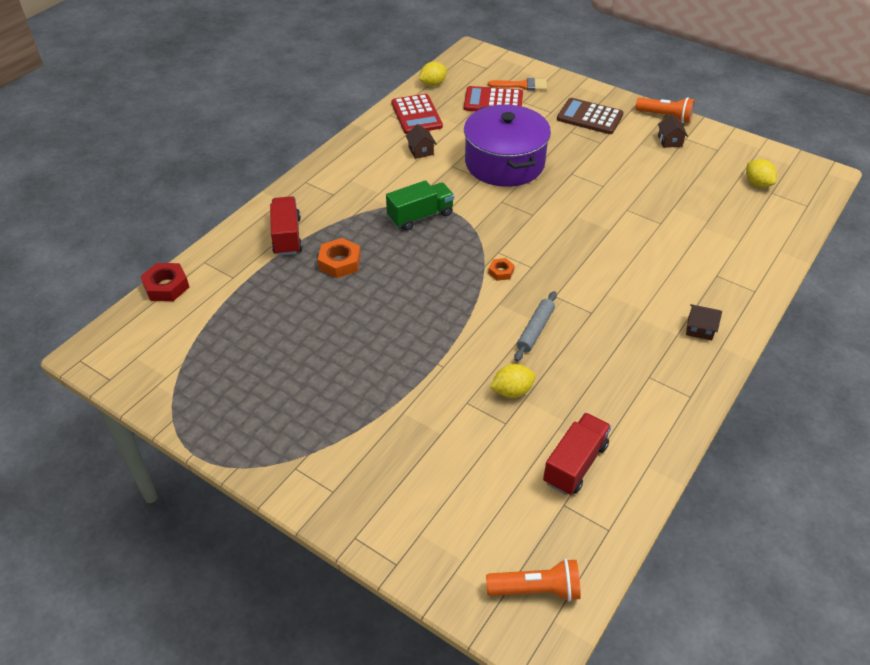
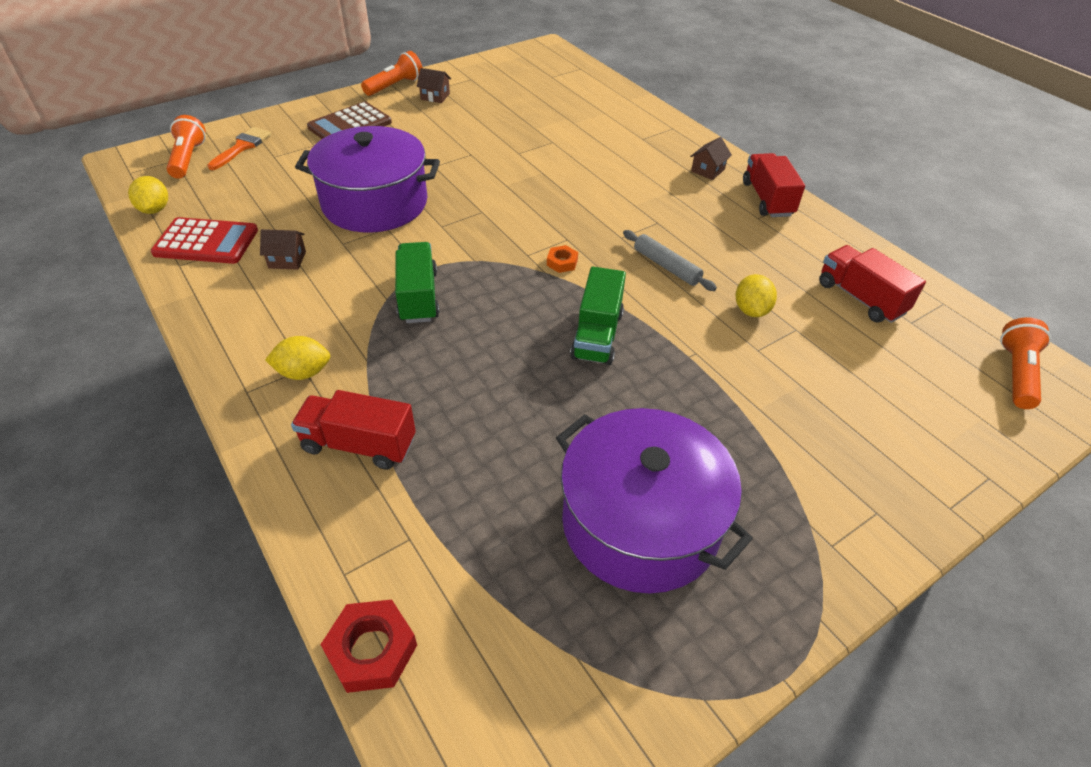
camera: 70 degrees left, 0 degrees up
(278, 368) = (640, 522): none -> purple pot
(340, 262) = (457, 398): orange nut -> none
(432, 310) = (597, 335): none -> green truck
(492, 72) = (188, 159): none -> orange flashlight
(493, 101) = (249, 176): red calculator -> none
(684, 379) = (767, 199): none -> red truck
(757, 183) = (534, 78): yellow lemon -> yellow lemon (303, 372)

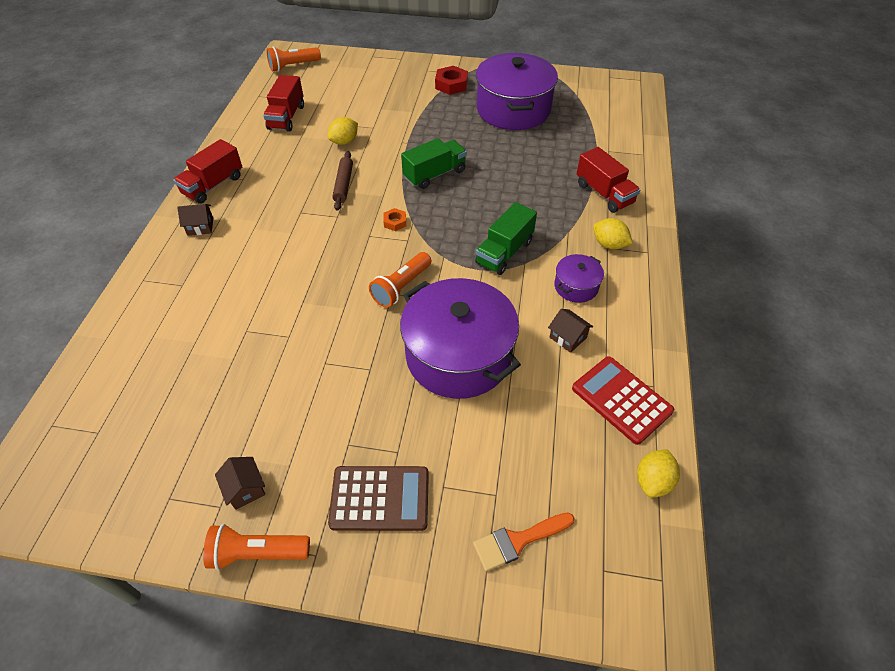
camera: 135 degrees left, 5 degrees up
(188, 159) = (587, 560): orange flashlight -> orange flashlight (401, 287)
(311, 305) = (576, 286): none -> purple pot
(371, 650) = (647, 130): red nut -> red nut (451, 85)
(666, 266) = (343, 184): grey rolling pin -> brown rolling pin

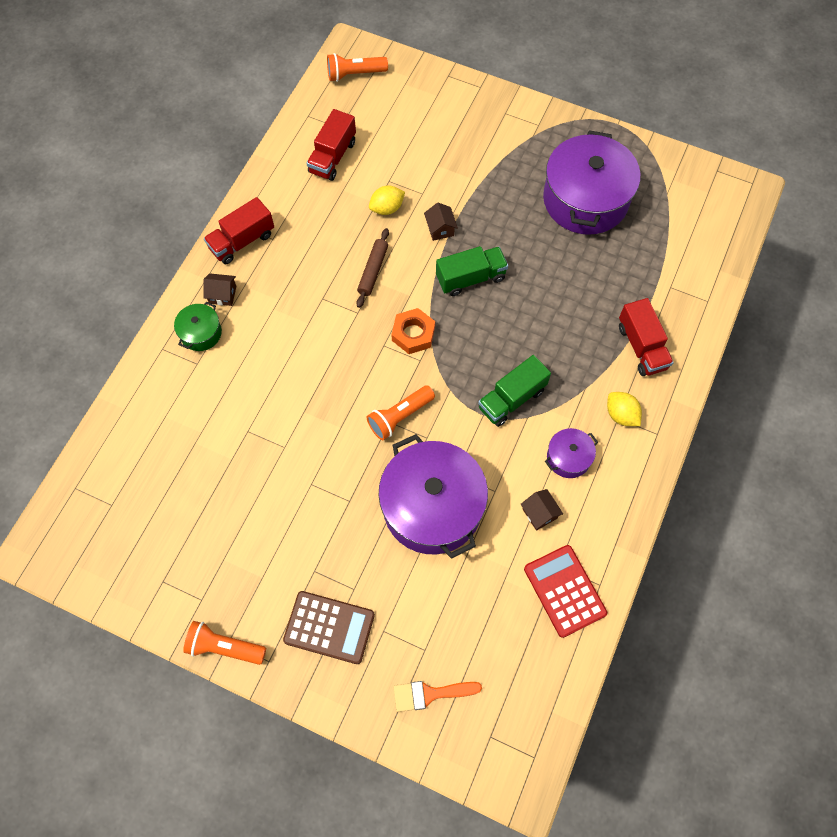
camera: 15 degrees right, 15 degrees up
(182, 260) = (201, 333): none -> green pot
(245, 489) = (223, 589): brown house -> brown house (440, 229)
(395, 222) = (413, 334): orange nut -> orange nut, size x1.73
(451, 85) = (527, 144): red nut -> none
(653, 481) = (561, 674): yellow lemon -> none

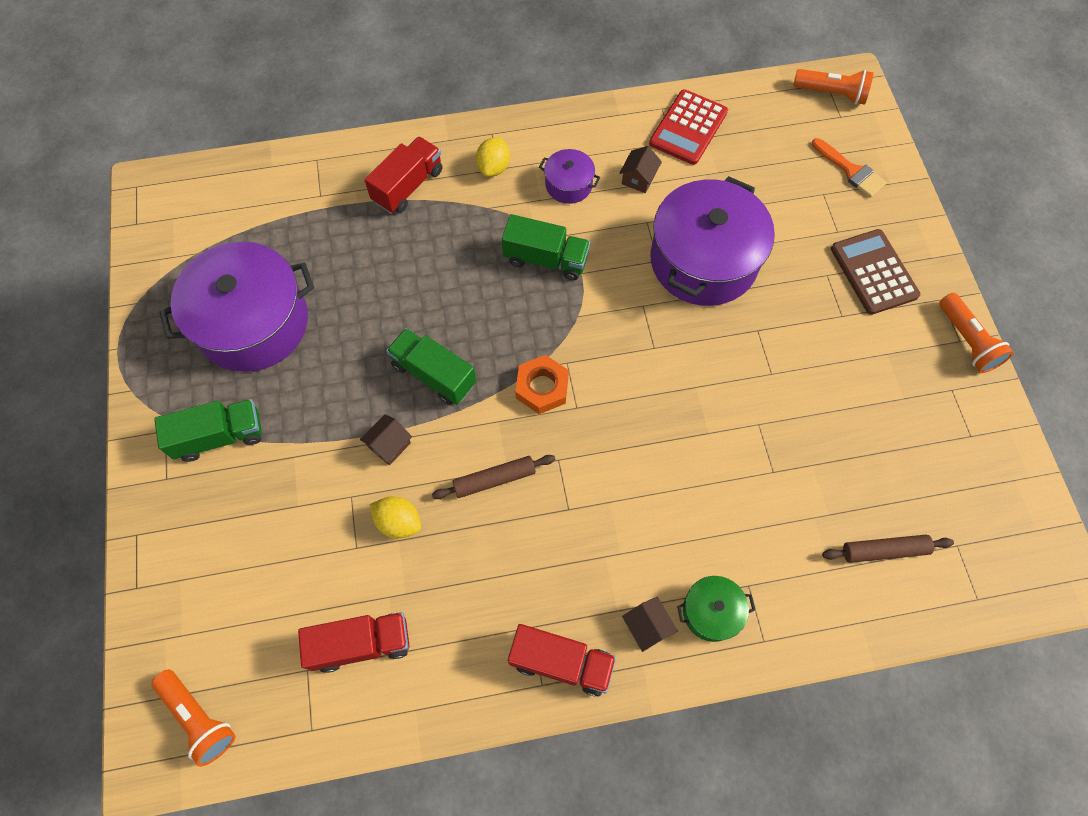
camera: 125 degrees left, 0 degrees up
(147, 457) = (884, 551): none -> brown rolling pin
(399, 416) = (641, 341): orange flashlight -> orange flashlight (832, 93)
(513, 148) = (219, 436): none -> green truck

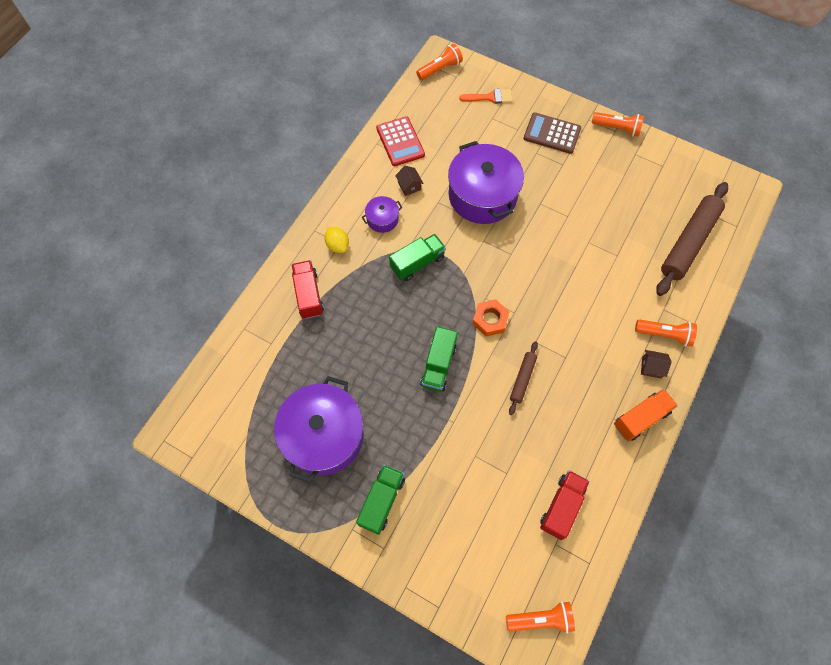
camera: 50 degrees left, 0 degrees up
(389, 445) = (461, 416): brown house -> none
(398, 522) = (509, 442): yellow lemon -> none
(434, 375) = (438, 365): green truck -> green truck turned 60 degrees counterclockwise
(561, 662) = (640, 418): red truck -> orange truck
(711, 611) = (664, 334): green pot -> orange flashlight
(884, 551) = (689, 243): brown rolling pin -> brown rolling pin, size x2.02

